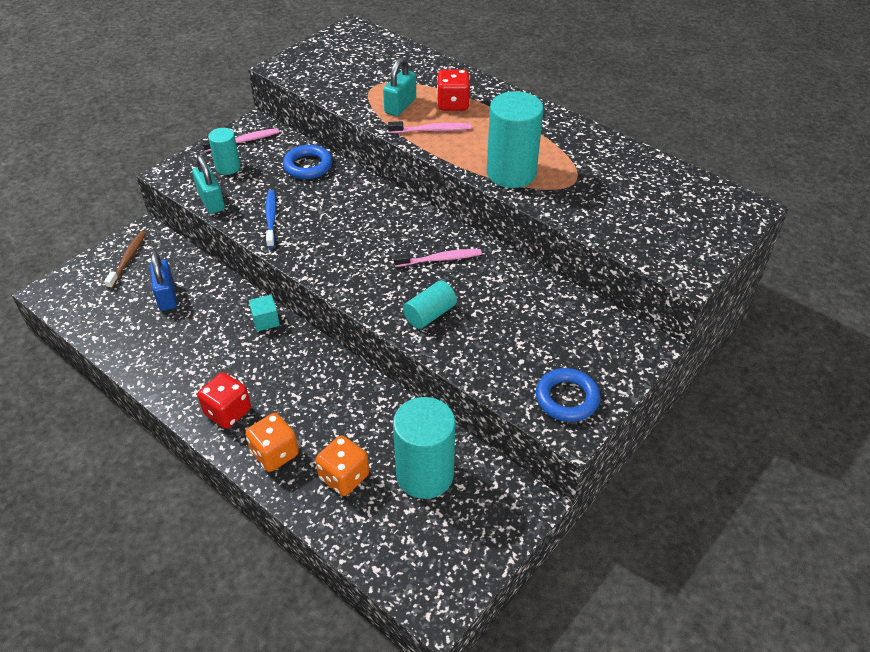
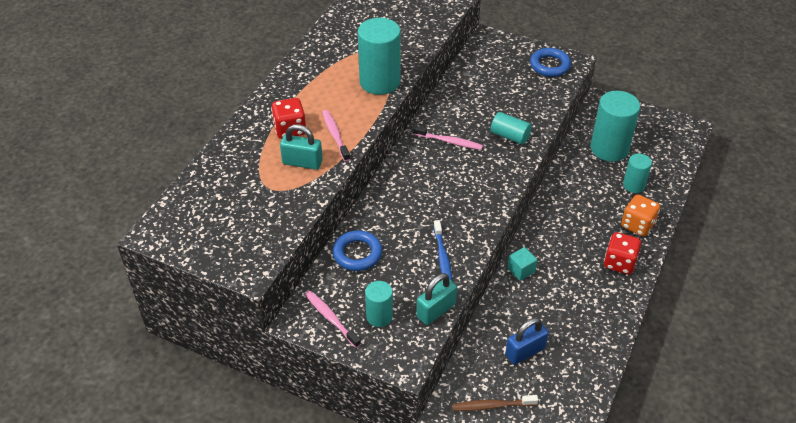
camera: 105 degrees left, 0 degrees up
(271, 218) = (442, 257): blue toothbrush -> blue toothbrush turned 75 degrees counterclockwise
(344, 477) = (633, 185): orange dice -> turquoise cylinder
(440, 259) = (449, 141): pink toothbrush -> pink toothbrush turned 135 degrees clockwise

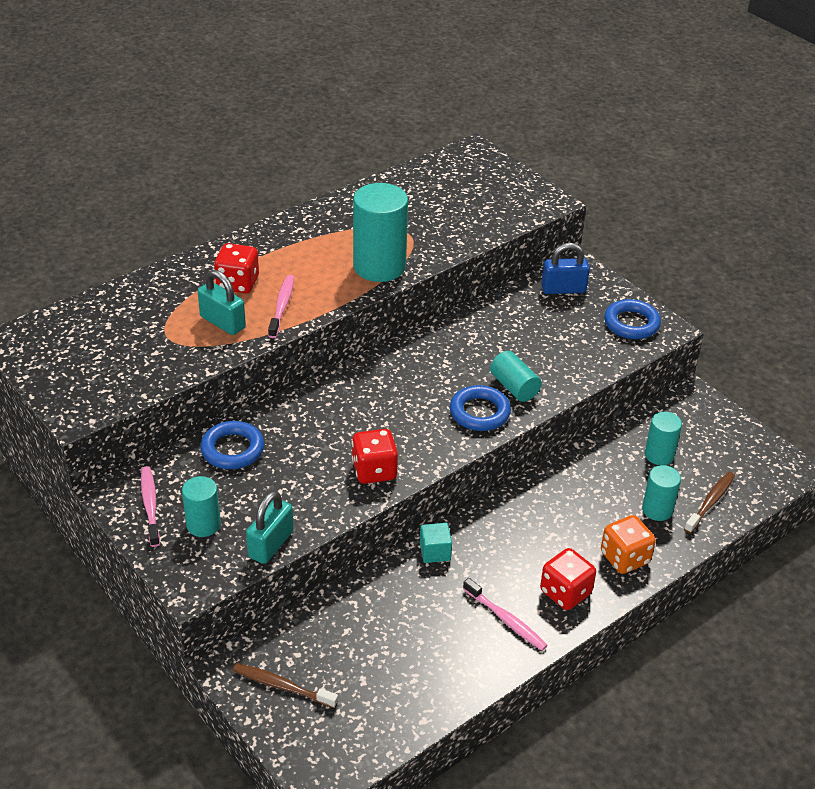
camera: 25 degrees right, 5 degrees down
(436, 310) = (271, 544): turquoise padlock -> turquoise padlock turned 45 degrees counterclockwise
(442, 257) = (324, 491): blue toothbrush -> none
(449, 141) = (435, 367): pink toothbrush -> pink toothbrush (506, 620)
(464, 230) = (374, 471): none -> red dice
(501, 162) = (479, 412): none -> blue ring
(525, 351) = (367, 644): blue padlock -> blue padlock (563, 289)
(609, 148) = (659, 455): turquoise cylinder -> turquoise cylinder, size x0.55
(660, 168) = (710, 502): none -> brown toothbrush

